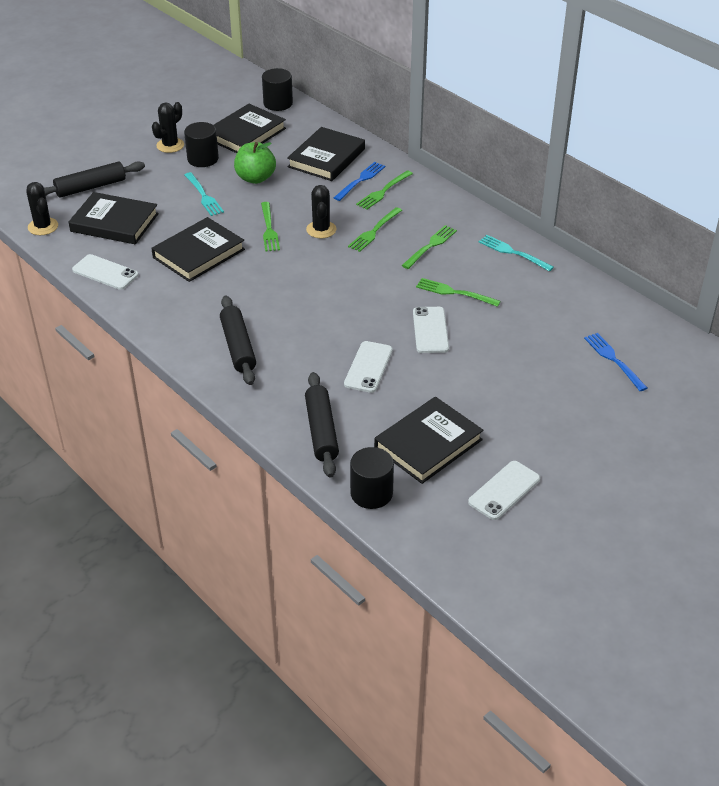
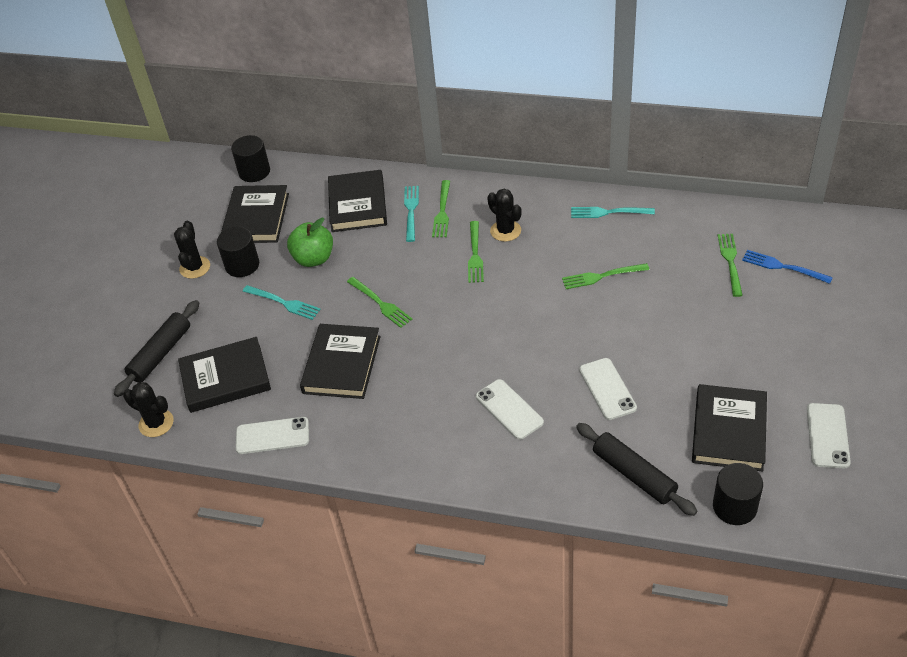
camera: 30 degrees left, 5 degrees up
(238, 347) = (477, 437): black rolling pin -> none
(321, 230) = (427, 278): black cactus -> black cactus (505, 231)
(360, 180) = (411, 211): blue fork -> turquoise fork
(430, 246) = (536, 243): green fork -> green fork (730, 262)
(430, 330) = (620, 323): white phone -> white phone (509, 409)

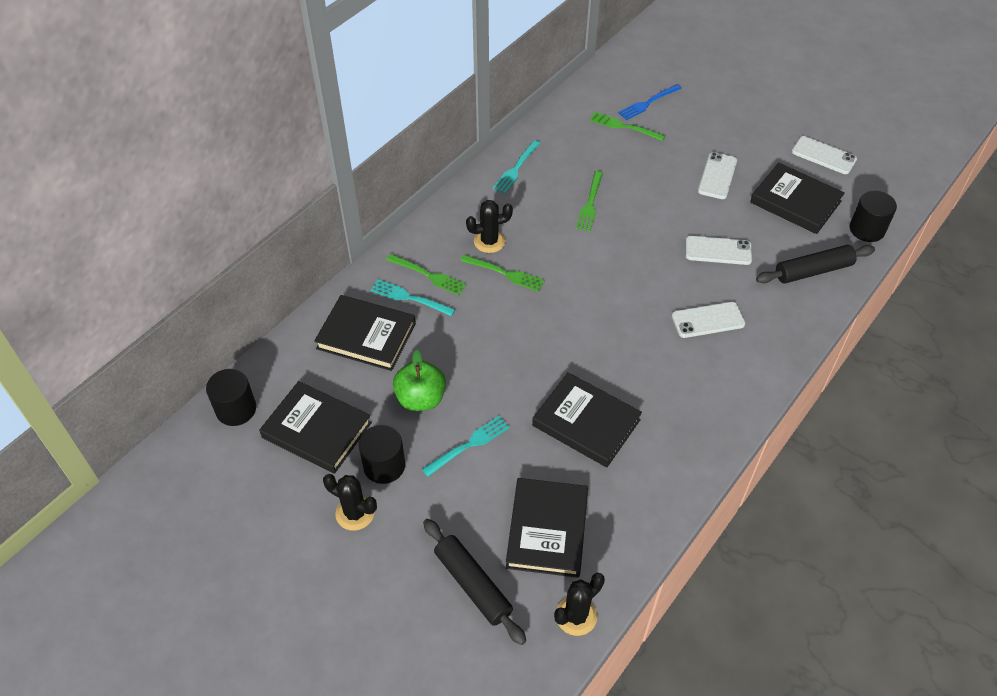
camera: 70 degrees left, 5 degrees up
(272, 436) = (649, 510): white phone -> white phone (717, 176)
(380, 303) = (522, 365): green fork -> none

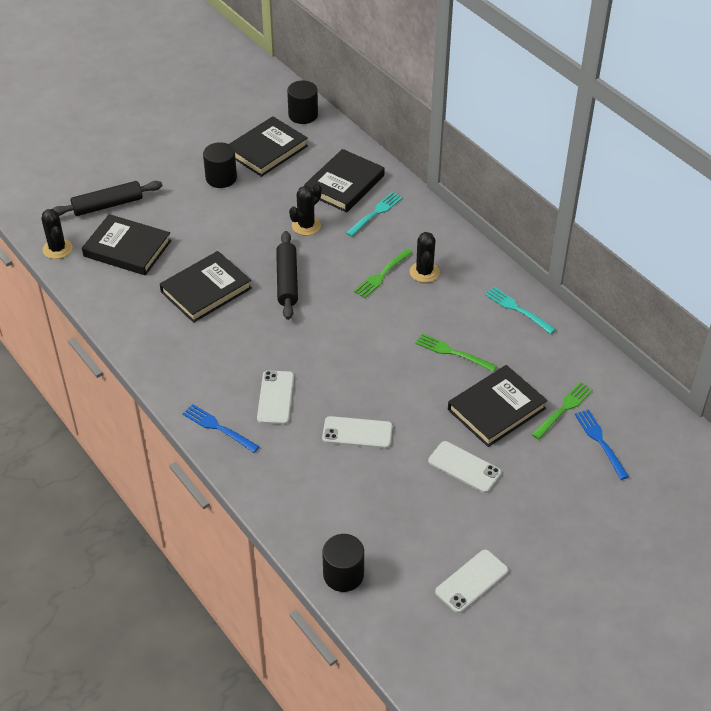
camera: 105 degrees right, 5 degrees down
(355, 513) = (190, 160): black cactus -> black cactus (306, 226)
(421, 399) = (271, 204): green apple -> none
(428, 275) = (397, 228): green fork -> none
(468, 445) = (217, 222): turquoise fork -> none
(718, 251) = (357, 433): white phone -> white phone turned 75 degrees clockwise
(768, 355) = (218, 428): none -> blue fork
(795, 202) = (405, 524): black book -> black book (496, 409)
(813, 271) = (303, 502): black rolling pin -> black rolling pin (287, 281)

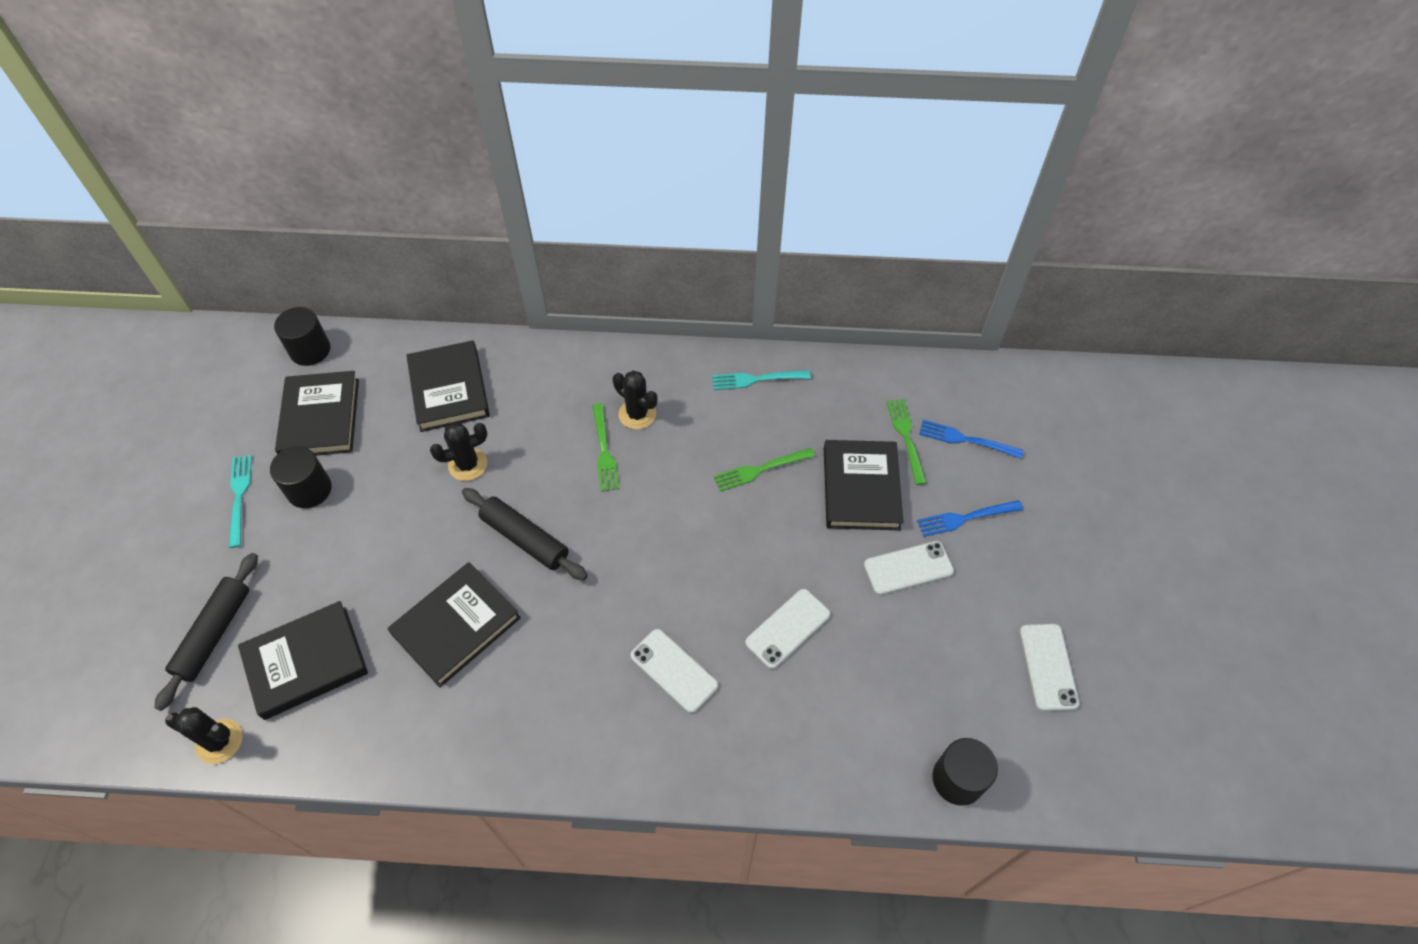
camera: 50 degrees left, 10 degrees up
(206, 290) = (456, 626): black book -> black book turned 45 degrees clockwise
(218, 428) = (664, 760): blue fork -> blue fork (966, 518)
(306, 226) = (468, 464): black cactus -> black cactus turned 75 degrees clockwise
(375, 213) = (517, 394): turquoise fork -> turquoise fork (239, 497)

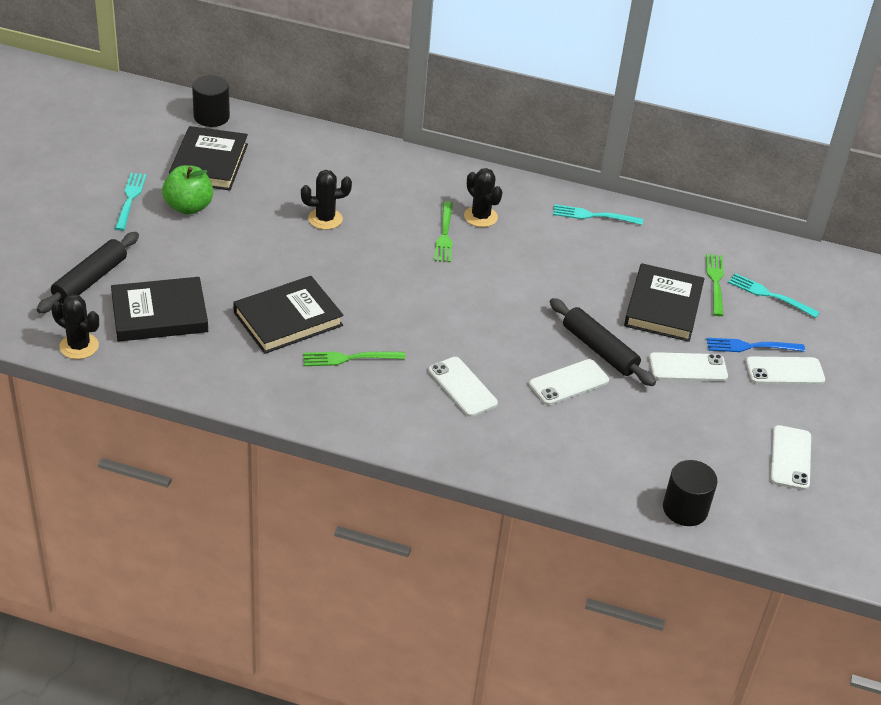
camera: 10 degrees right, 15 degrees down
(309, 490) = (188, 207): black cylinder -> green apple
(449, 389) = (322, 167): black book -> none
(525, 539) = (360, 277): black rolling pin -> black rolling pin (599, 350)
(761, 469) = (578, 276): green fork -> green fork (349, 358)
(966, 440) = (770, 295): blue fork -> turquoise fork
(1009, 543) = (784, 371): none -> white phone

